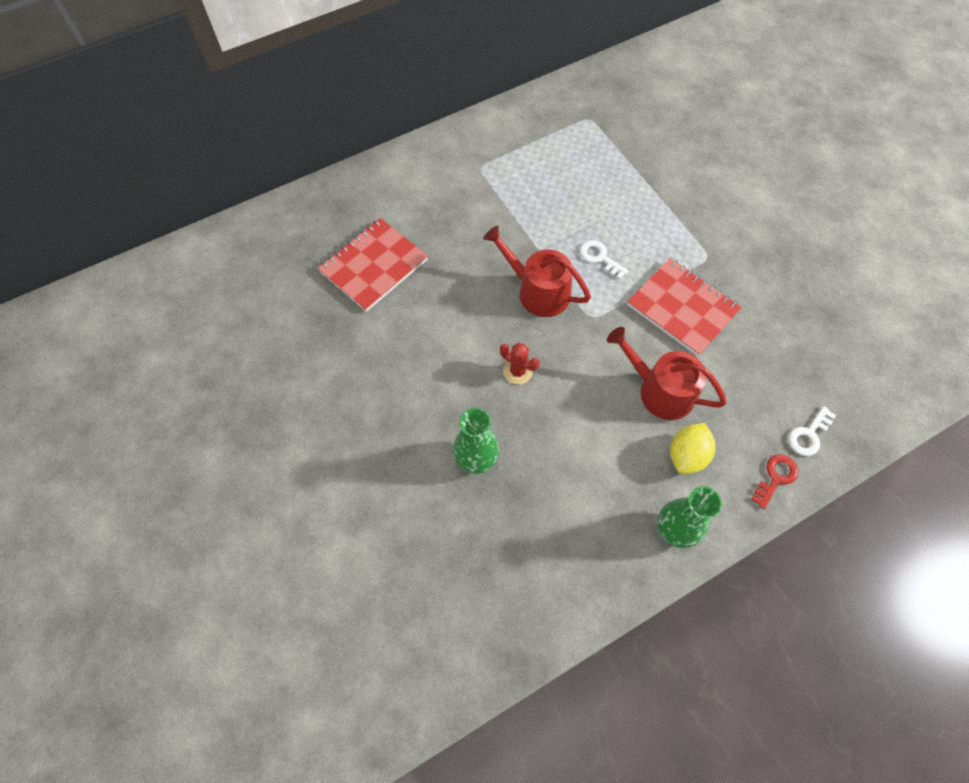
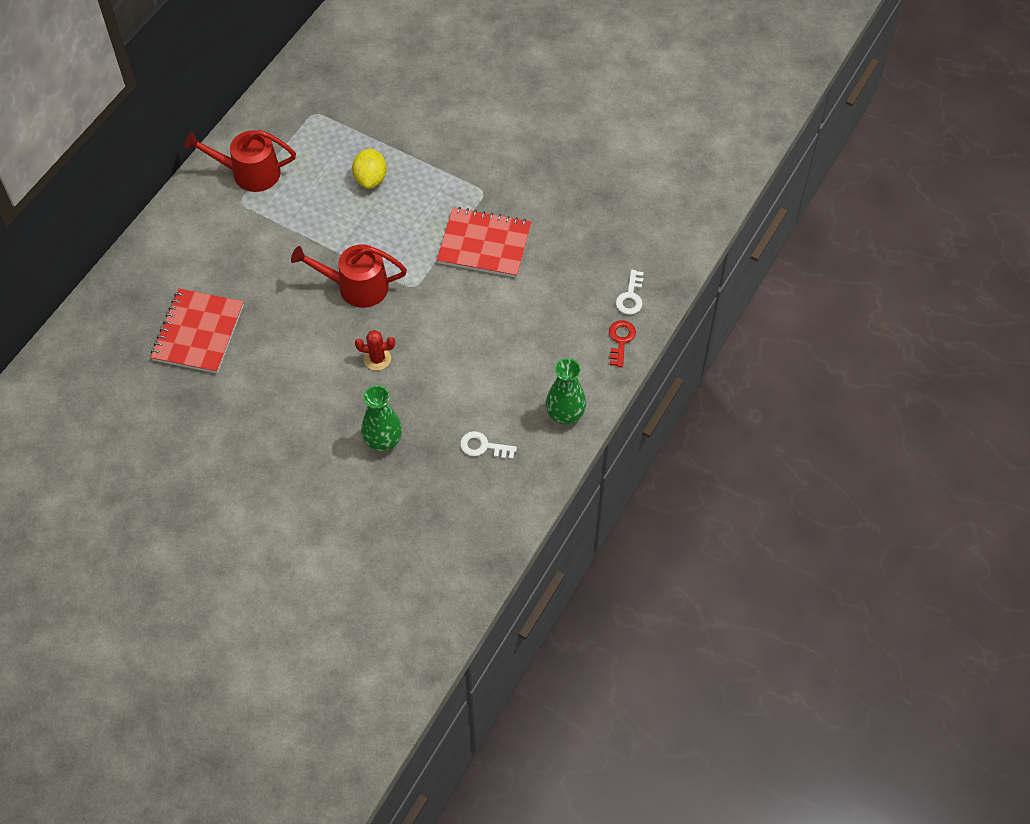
camera: 30 degrees left, 5 degrees down
(600, 258) = (393, 234): white key -> white key (483, 447)
(660, 390) = (500, 318): red watering can -> red watering can (249, 173)
(687, 455) = (546, 357): yellow lemon -> yellow lemon (370, 179)

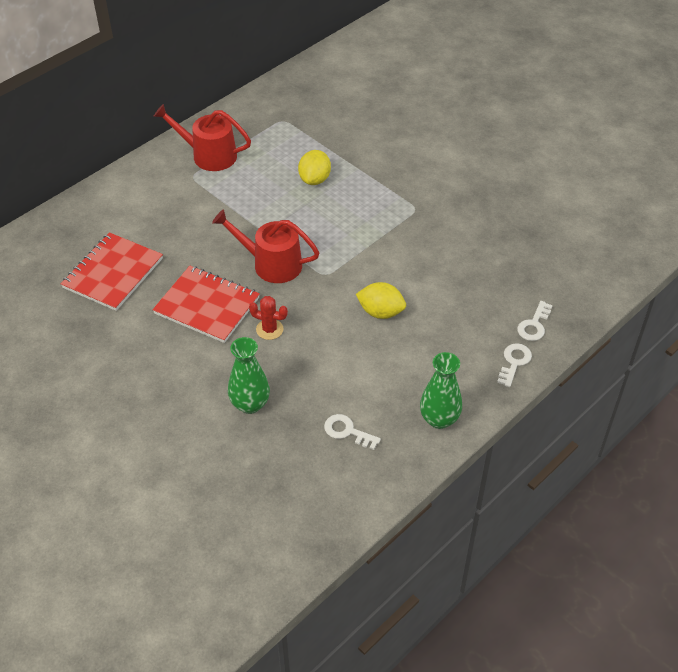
camera: 15 degrees right, 10 degrees down
(480, 316) = (380, 312): none -> yellow lemon
(484, 244) = (403, 252): red notebook -> red notebook (207, 306)
(620, 340) = (514, 362): red key -> white key

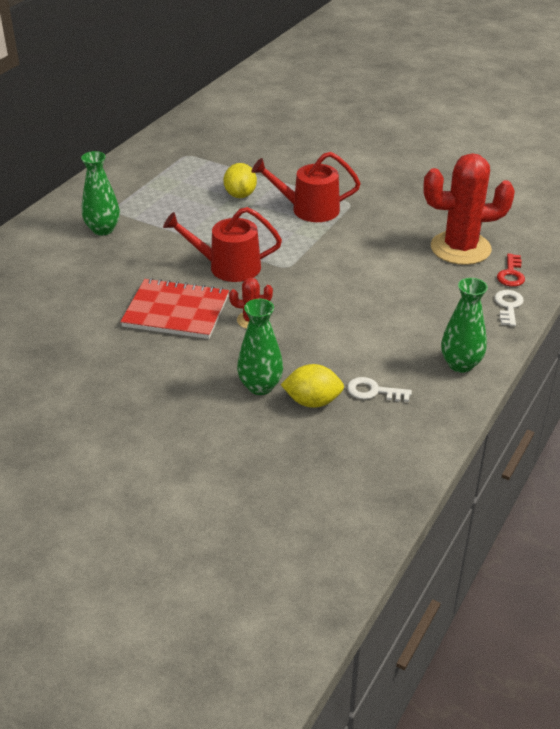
camera: 15 degrees left, 10 degrees down
(113, 273) = (62, 300): red notebook -> none
(175, 198) = (103, 229): none -> green vase
(209, 155) = (123, 191): red watering can -> red watering can (309, 209)
(380, 312) = (357, 288): yellow lemon -> yellow lemon (312, 401)
(498, 284) = (460, 248): none -> red cactus
(534, 325) = (511, 274): white key -> red key

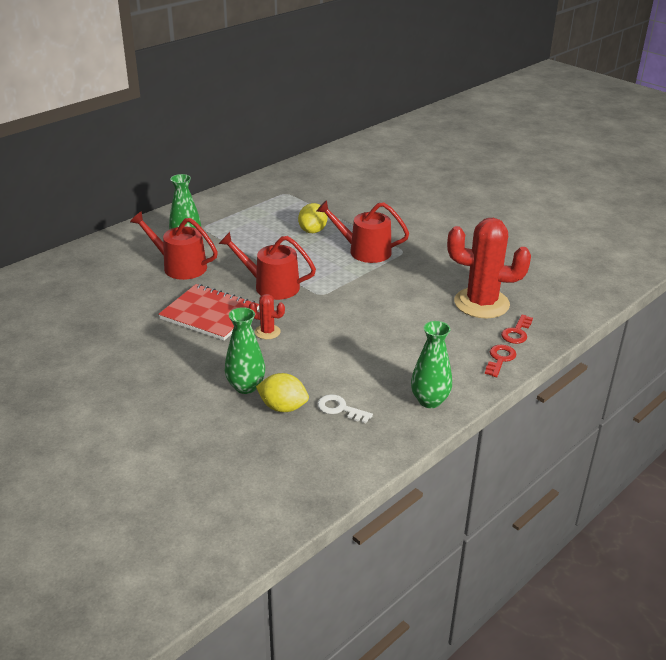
camera: 15 degrees right, 5 degrees down
(111, 261) = (180, 266): none -> red watering can
(508, 306) = (500, 359): white key -> red key

